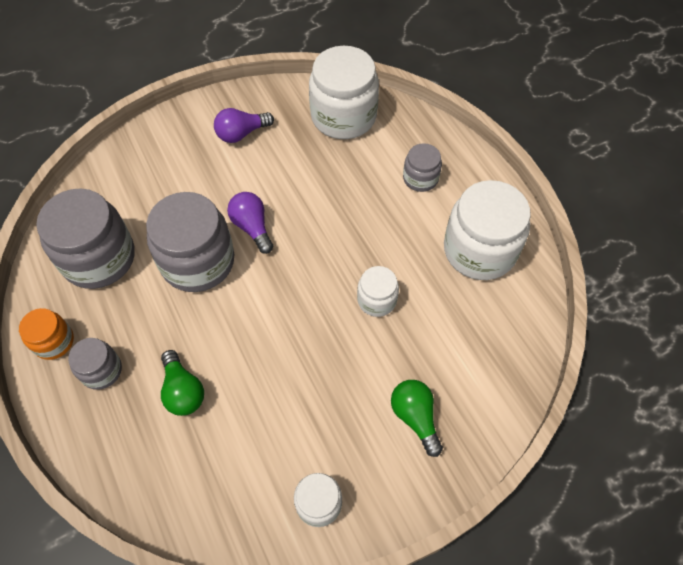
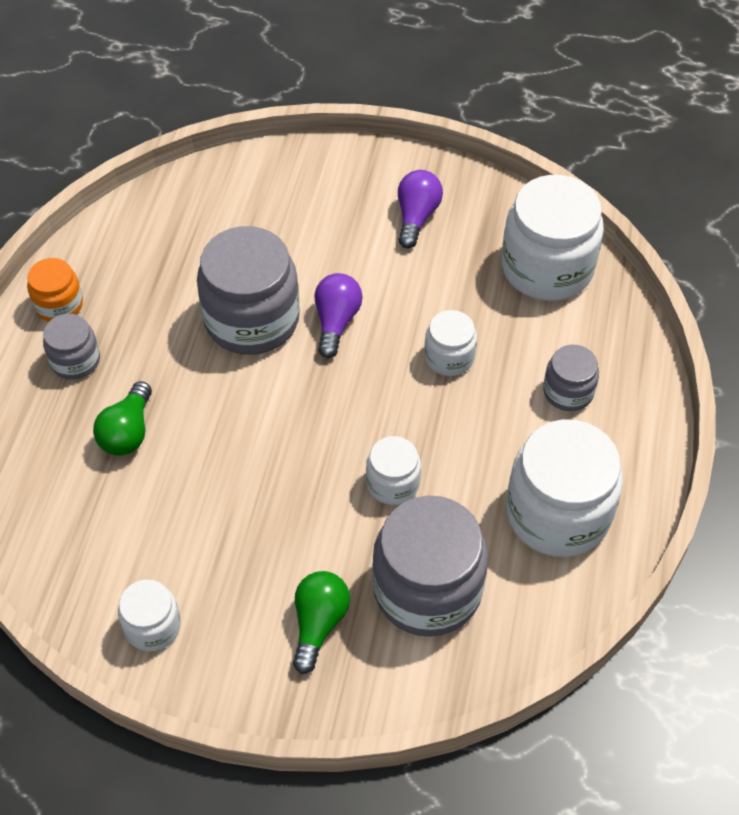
camera: 40 degrees right, 5 degrees down
(99, 258) = (164, 253): grey jar -> grey jar (427, 589)
(241, 133) = (416, 217): purple light bulb -> purple light bulb turned 90 degrees clockwise
(338, 203) = (449, 357): none -> white jar

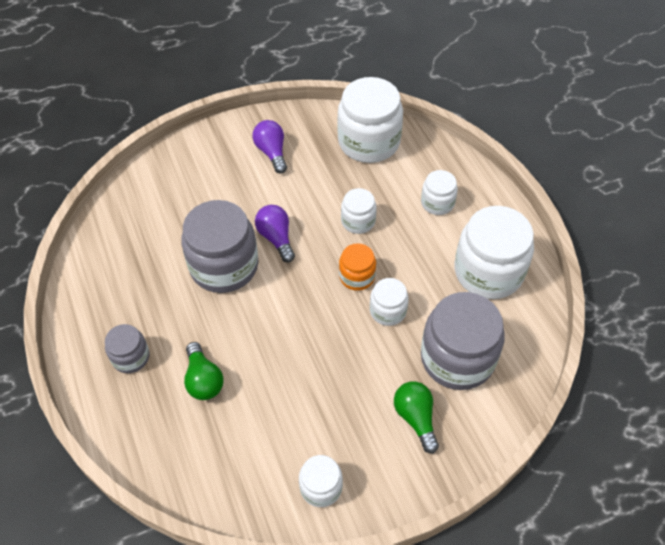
camera: 35 degrees left, 0 degrees up
(59, 305) = (89, 329): orange jar -> orange jar (357, 276)
(568, 391) = (437, 203): grey jar -> white jar

